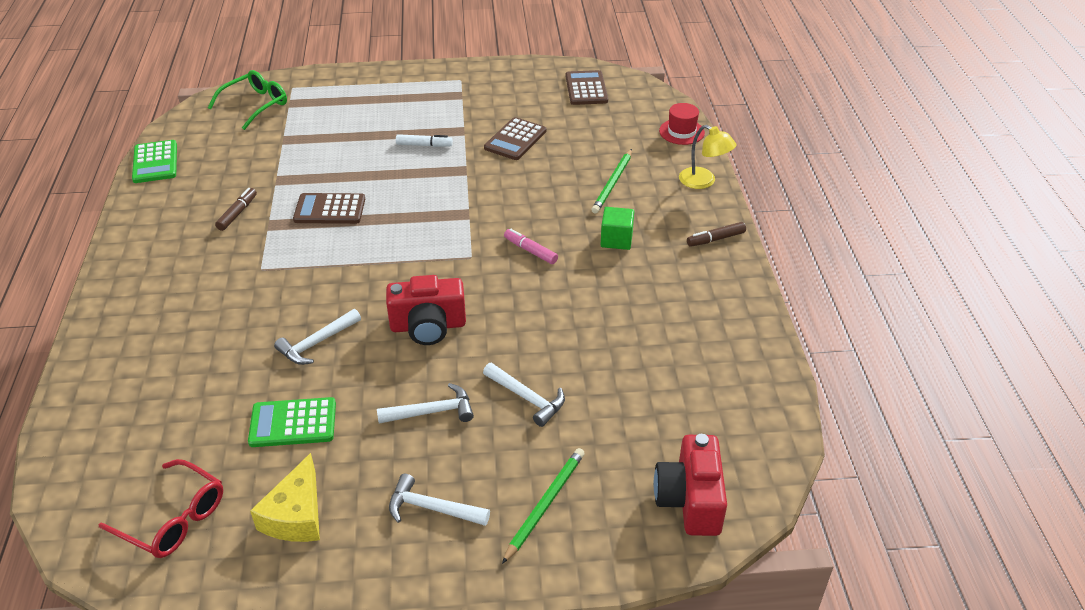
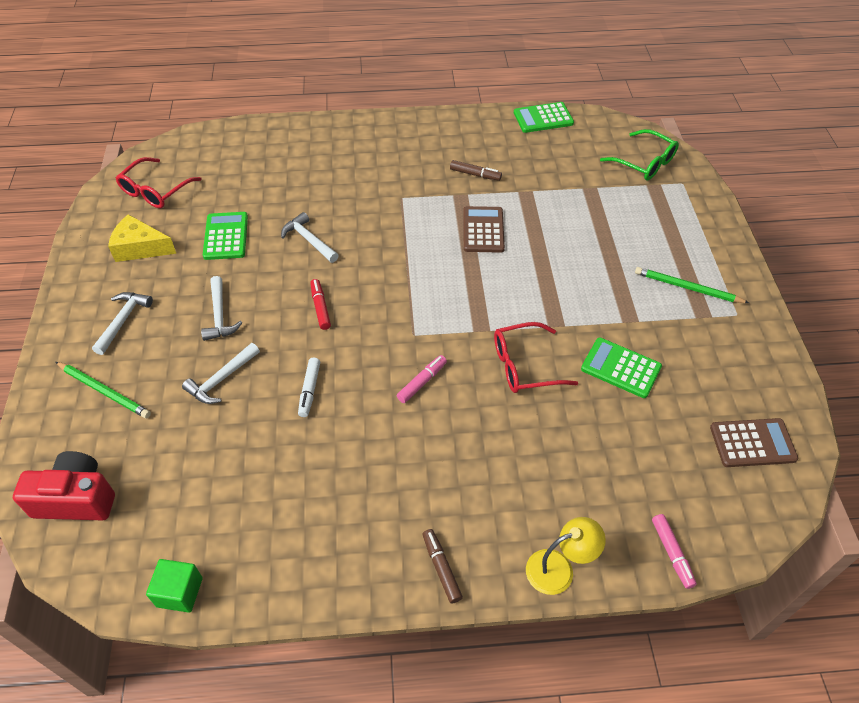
camera: 90 degrees right, 10 degrees up
(424, 145) = (596, 289): white marker -> white marker (309, 390)
(428, 326) = (320, 308): red camera -> red marker
(512, 190) = (524, 366): none -> red glasses
(515, 139) = (620, 368): brown calculator -> green calculator
(613, 183) = (545, 463): green pencil -> green pencil (687, 288)
(616, 239) = (440, 461): green cube -> green cube (179, 592)
(681, 132) = (671, 553): red hat -> pink marker
(703, 181) = (559, 568): yellow lamp -> yellow lamp turned 150 degrees counterclockwise

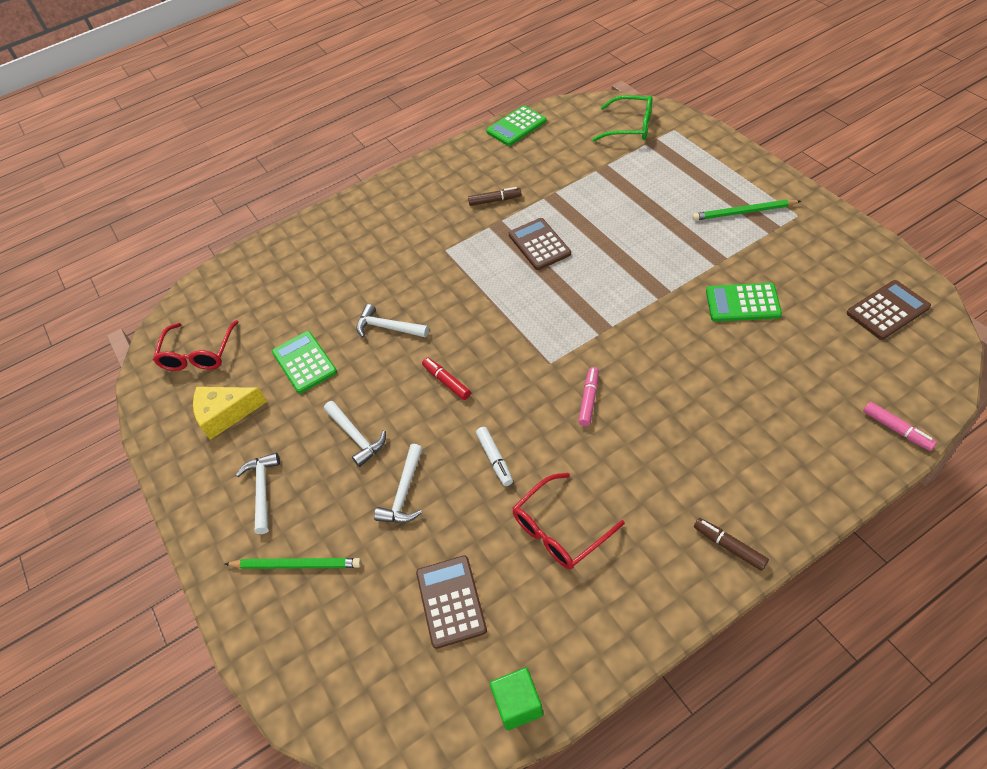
camera: 20 degrees left, 0 degrees up
(76, 499) = (349, 679): red camera -> none
(191, 483) = (450, 601): none -> brown calculator
(524, 366) = (663, 341): red glasses -> red glasses (560, 530)
(559, 568) = (822, 491): yellow lamp -> none

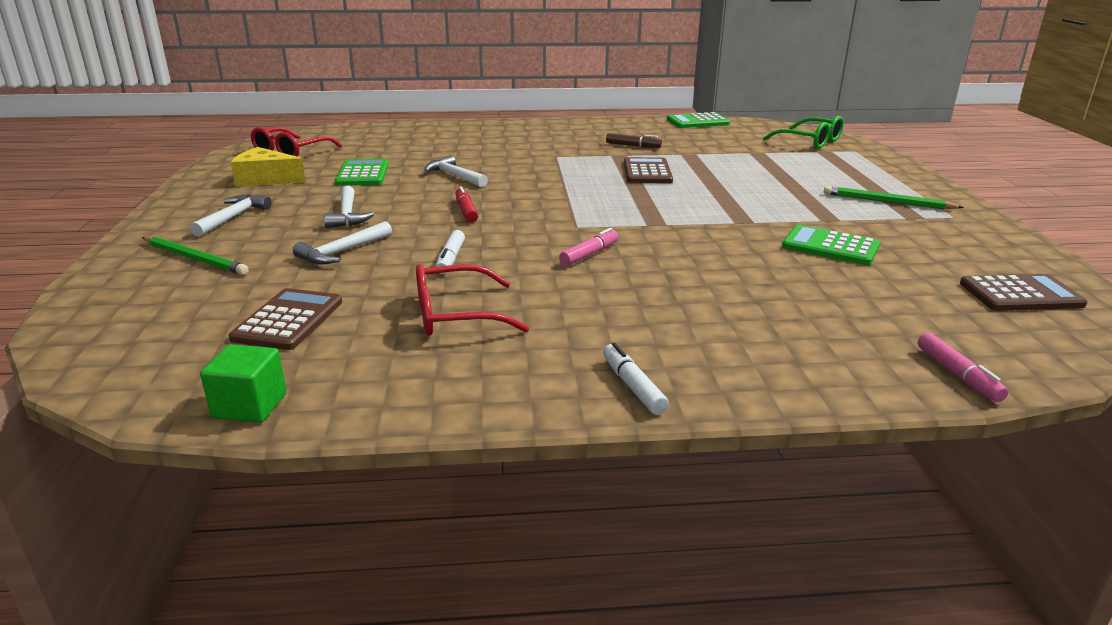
camera: 20 degrees right, 25 degrees down
(729, 547) = (633, 386): brown marker -> white marker

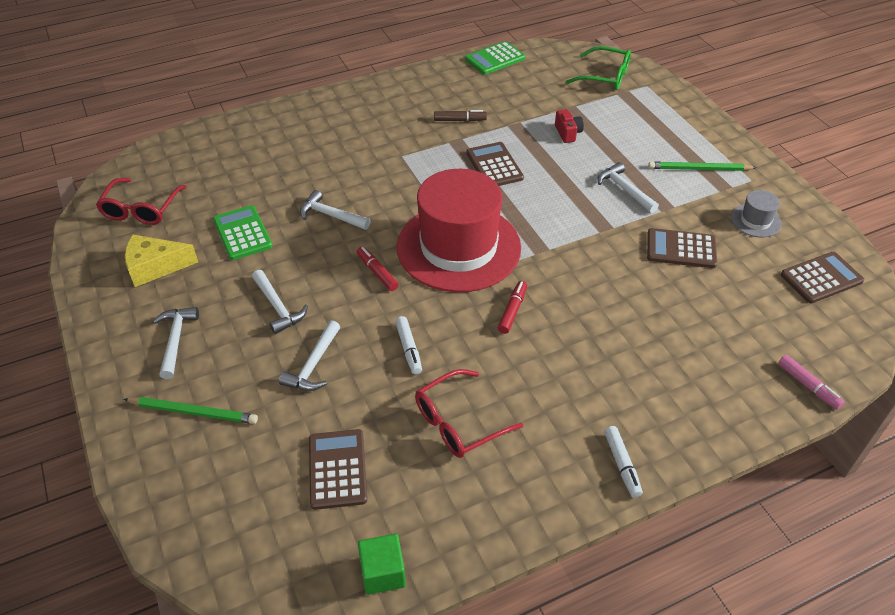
camera: 20 degrees left, 20 degrees up
(565, 209) = (458, 247): none -> red hat
(589, 254) = (512, 311): pink marker -> red marker
(633, 386) = (622, 464): white marker -> white marker turned 150 degrees counterclockwise
(743, 165) = (567, 133): none -> red camera
(785, 202) = (624, 189): none -> white hammer
(830, 246) = (681, 249): green calculator -> brown calculator
(944, 242) = (755, 220): none -> grey hat

